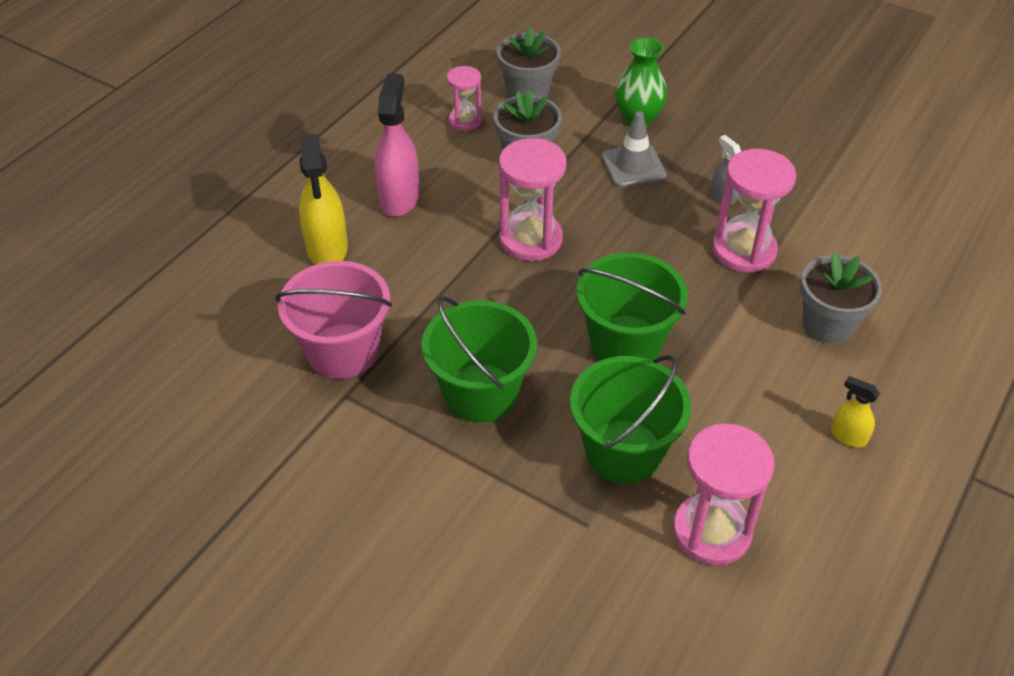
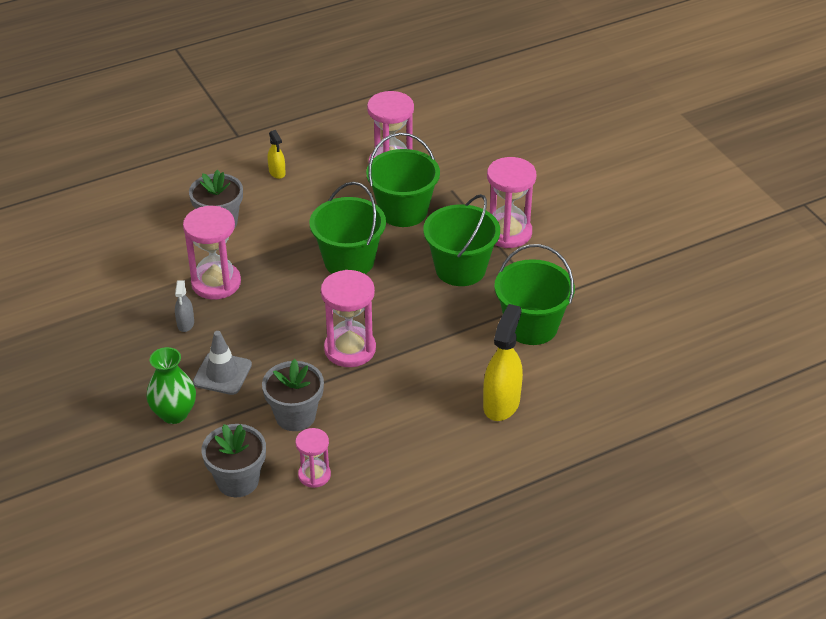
camera: 150 degrees left, 5 degrees down
(342, 351) = (531, 326): pink bucket -> green bucket
(399, 198) = (421, 423): pink spray bottle -> none
(454, 482) = (508, 232): none -> pink hourglass

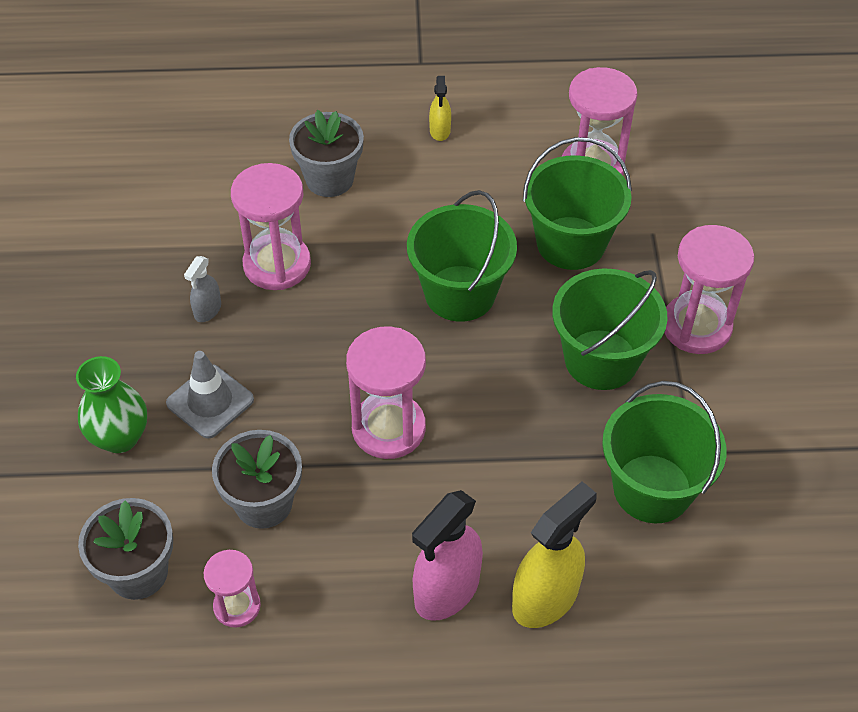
camera: 25 degrees right, 10 degrees up
(440, 421) = (446, 590): none -> pink spray bottle

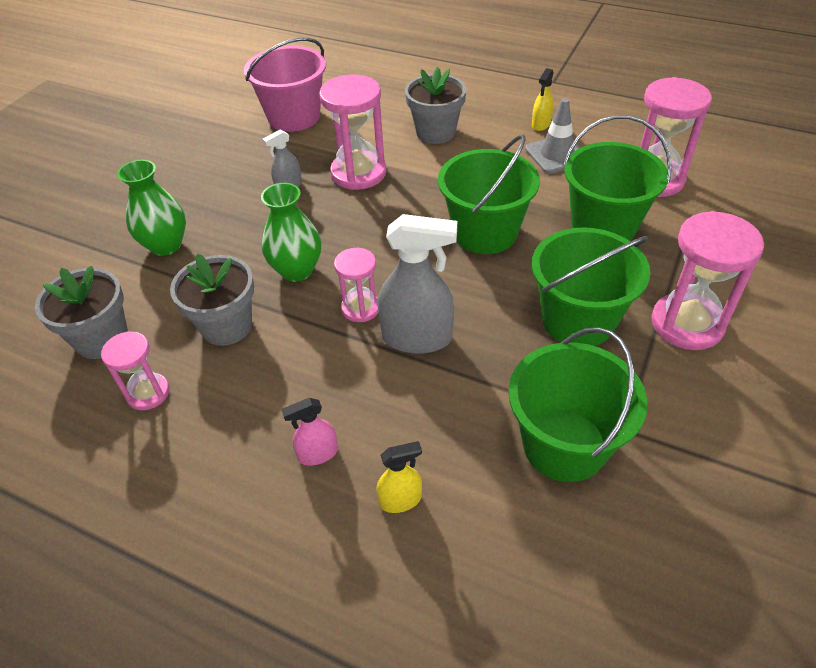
camera: 30 degrees right, 5 degrees down
(143, 210) = (294, 117): none -> pink bucket
(210, 401) = (244, 243): grey traffic cone -> grey traffic cone (556, 154)
(292, 411) = (297, 270): none -> green vase
(388, 428) = (360, 308): pink hourglass -> pink hourglass, size x0.58
(446, 590) = (318, 454): pink spray bottle -> pink spray bottle, size x0.52
(464, 438) = (417, 338): none -> grey spray bottle
(545, 598) = (400, 500): yellow spray bottle -> yellow spray bottle, size x0.52

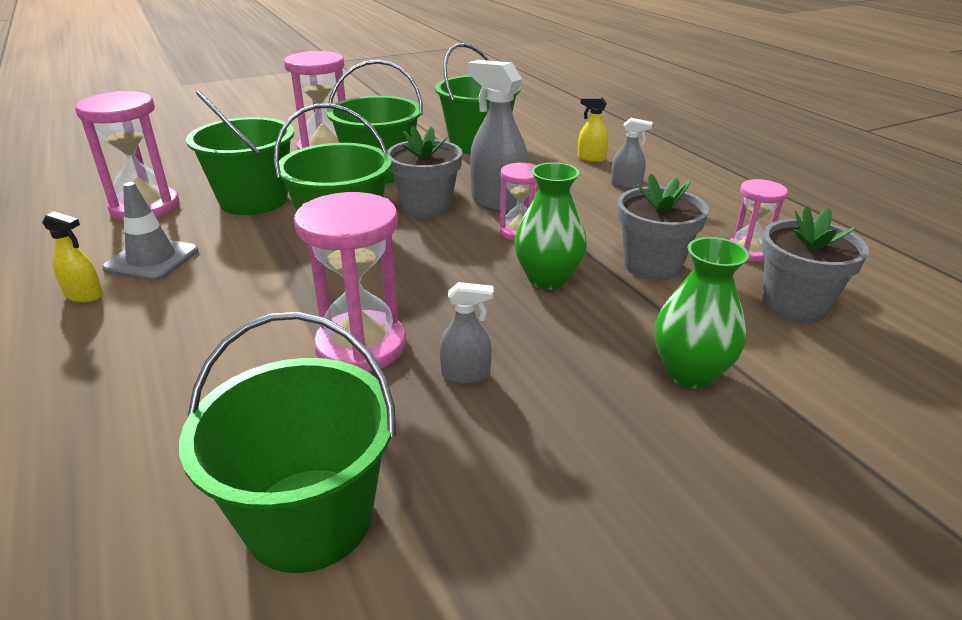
camera: 145 degrees left, 15 degrees down
(294, 117) = (309, 518): pink bucket -> green bucket
(318, 454) = (626, 185): pink spray bottle -> grey spray bottle
(435, 132) = (190, 350): grey flower pot -> grey flower pot (426, 208)
(541, 124) = (84, 295): yellow spray bottle -> yellow spray bottle turned 45 degrees clockwise

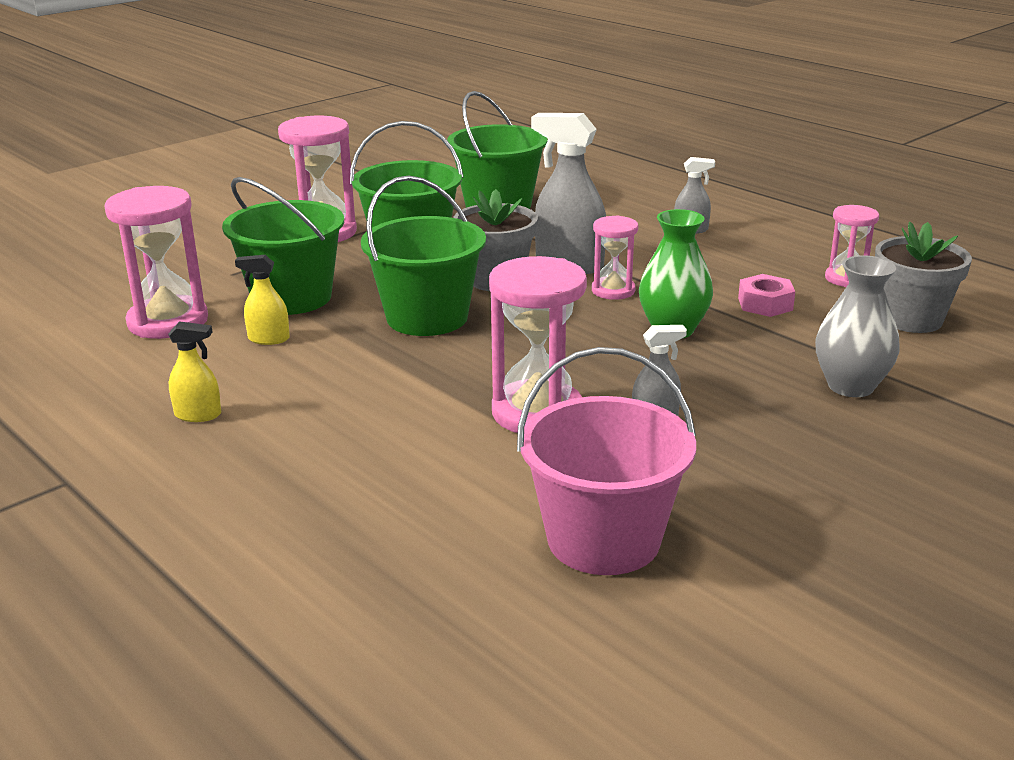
camera: 15 degrees left, 5 degrees down
(152, 260) = (237, 372): grey traffic cone -> none
(309, 518) = (603, 540): green bucket -> pink bucket
(591, 158) = (636, 206): yellow spray bottle -> yellow spray bottle (268, 339)
(652, 266) = (765, 304): grey flower pot -> pink nut
(690, 373) = (850, 386): green vase -> grey vase

